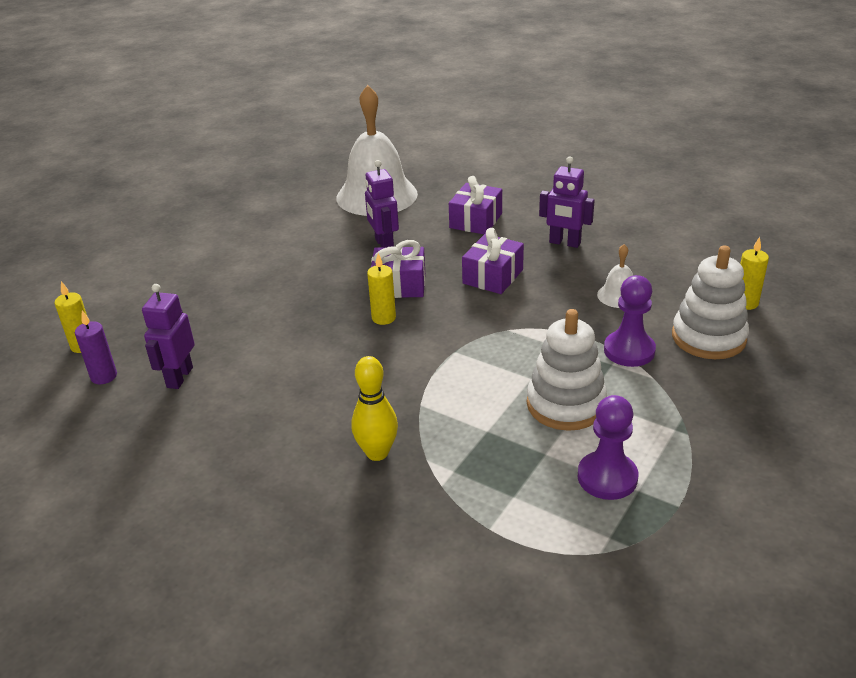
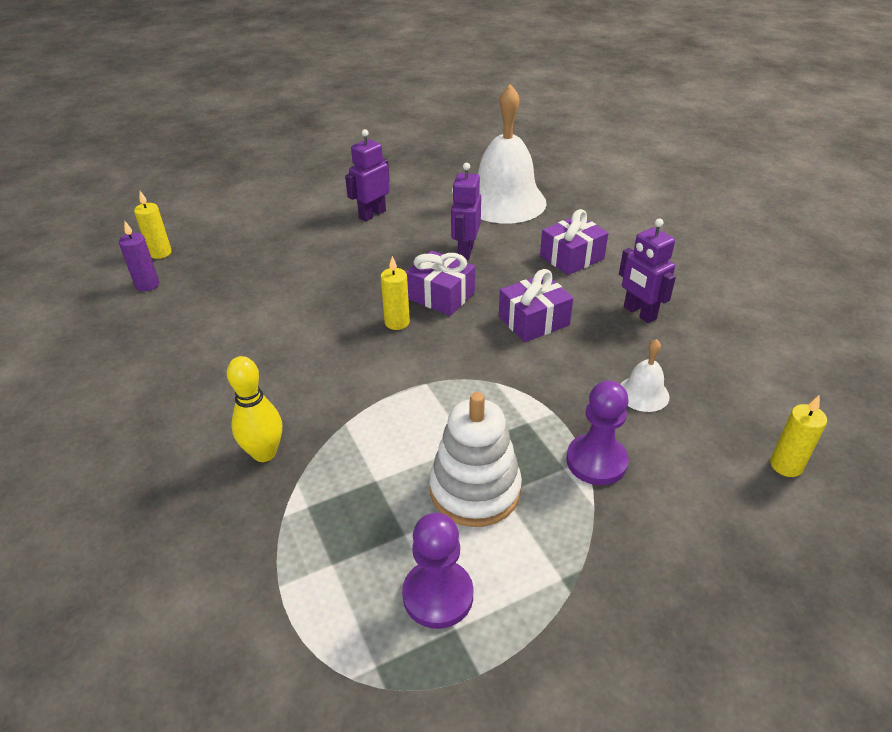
camera: 30 degrees right, 5 degrees up
(179, 377) = (194, 309): purple robot -> purple robot (372, 214)
(708, 337) = (701, 487): white stacking toy -> none

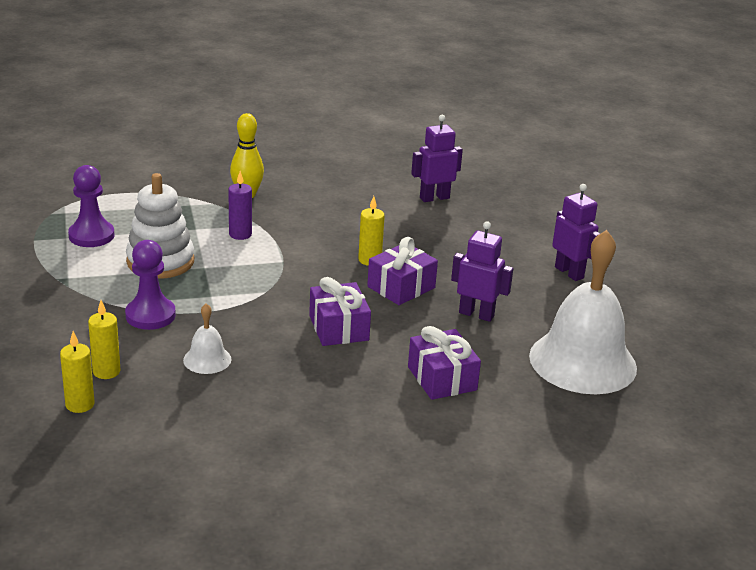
camera: 100 degrees right, 10 degrees down
(147, 285) = (471, 163): purple candle -> purple candle (240, 234)
(160, 253) = (521, 168): yellow candle -> yellow candle (106, 371)
(639, 313) = (321, 393): purple robot -> purple robot (434, 198)

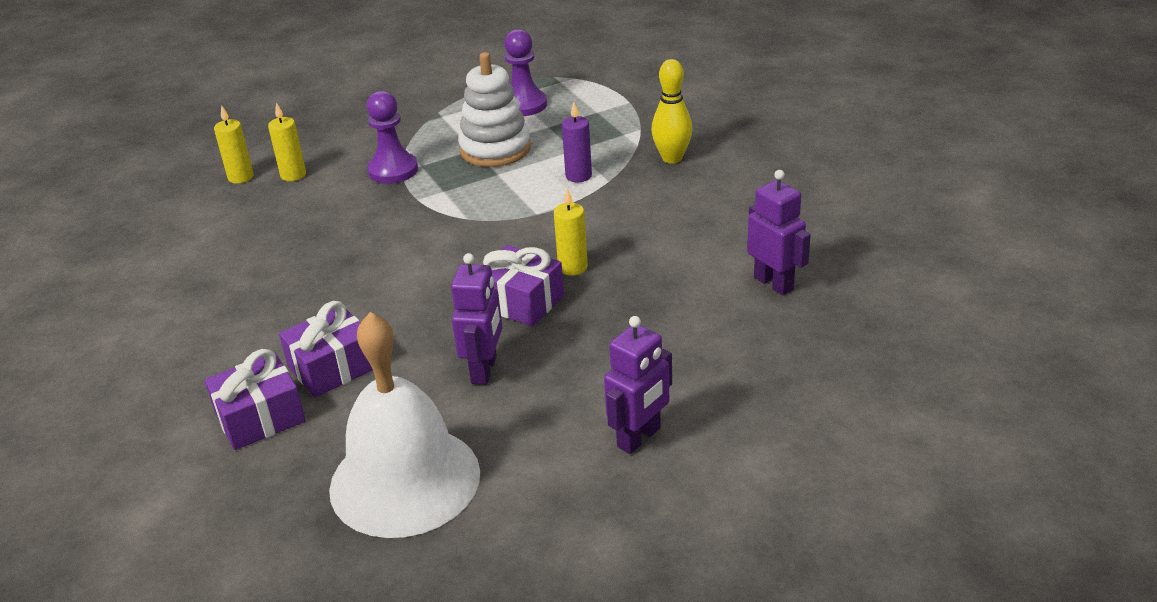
camera: 80 degrees right, 5 degrees up
(207, 359) = (327, 217): white bell -> none
(338, 328) = (412, 278): purple gift -> purple gift (260, 417)

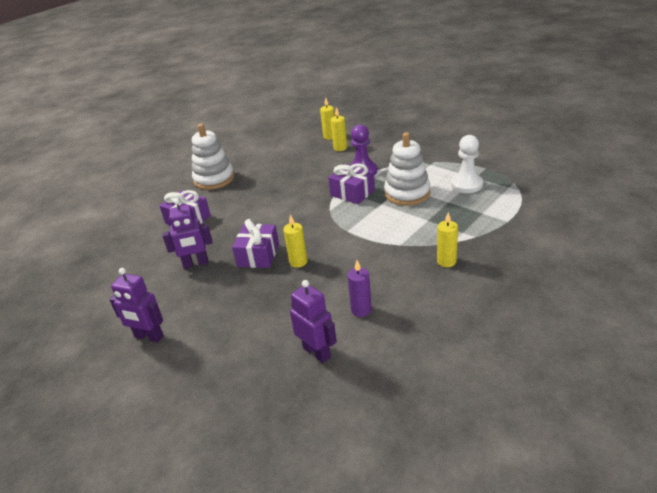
camera: 70 degrees right, 0 degrees up
(221, 321) = (214, 179): none -> white stacking toy
(260, 417) = (149, 215): purple gift -> purple gift (352, 193)
(405, 480) = (111, 270): white bell -> none
(524, 105) = (466, 184): purple pawn -> white pawn
(578, 176) = (398, 232): purple candle -> purple candle (361, 310)
(672, 158) = (446, 261): yellow bowling pin -> yellow candle
(774, 283) = (317, 352): purple robot -> purple robot turned 75 degrees counterclockwise

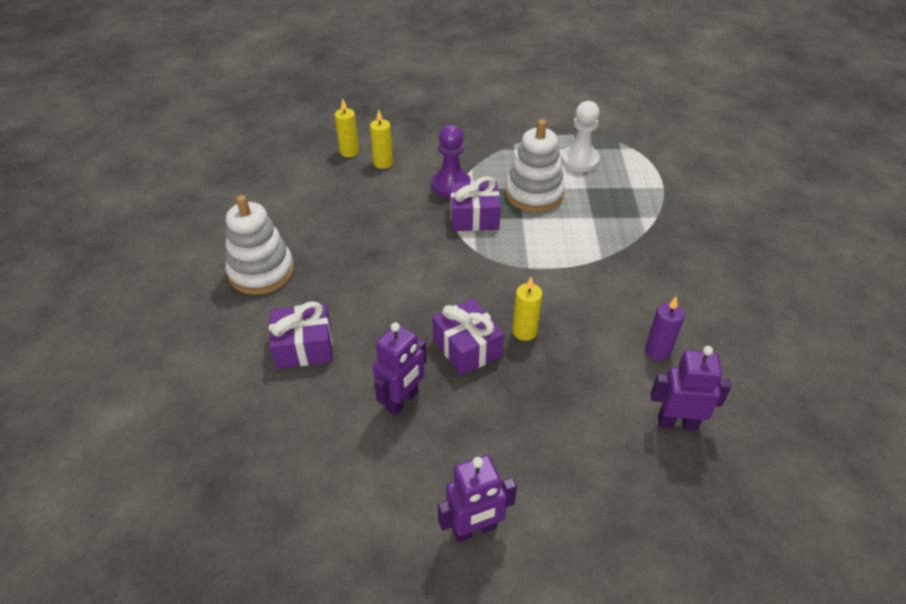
camera: 45 degrees left, 10 degrees up
(446, 261) = (665, 256): yellow candle -> none

